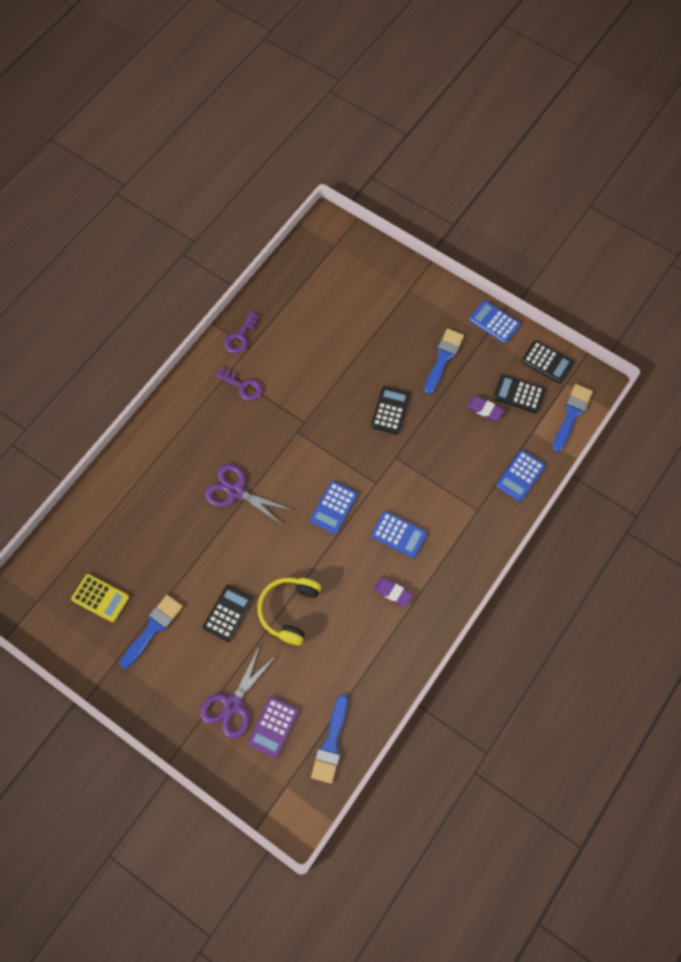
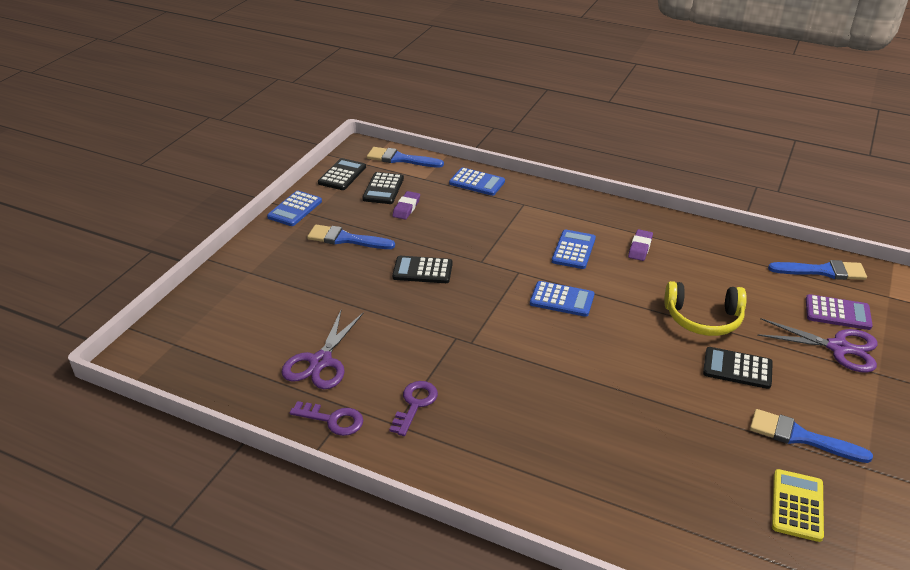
camera: 100 degrees left, 30 degrees down
(235, 491) = (575, 387): purple scissors -> purple scissors (320, 362)

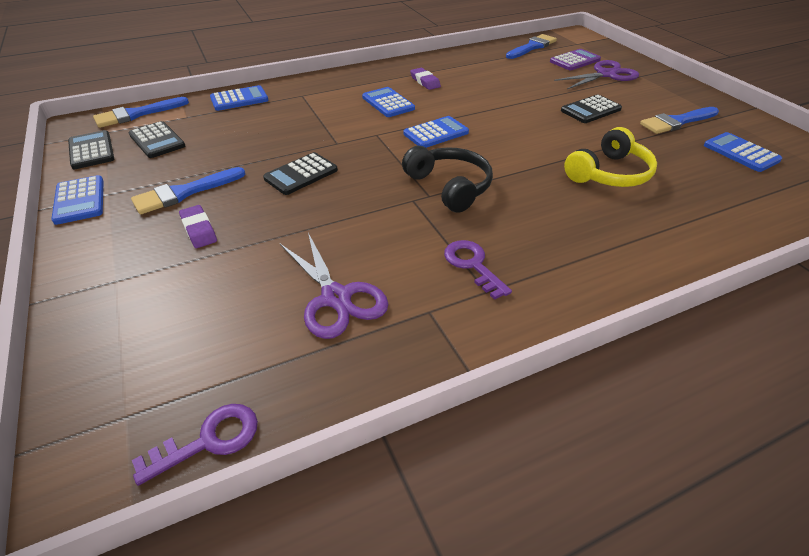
camera: 50 degrees left, 5 degrees up
(333, 420) = (435, 333): purple key -> purple key (208, 440)
(406, 208) = (205, 142): purple eraser -> purple eraser (199, 230)
(495, 346) = (449, 187): none -> black headphones
(703, 318) = (527, 97): yellow headphones -> yellow headphones (609, 173)
(797, 505) = (741, 153): yellow calculator -> blue calculator

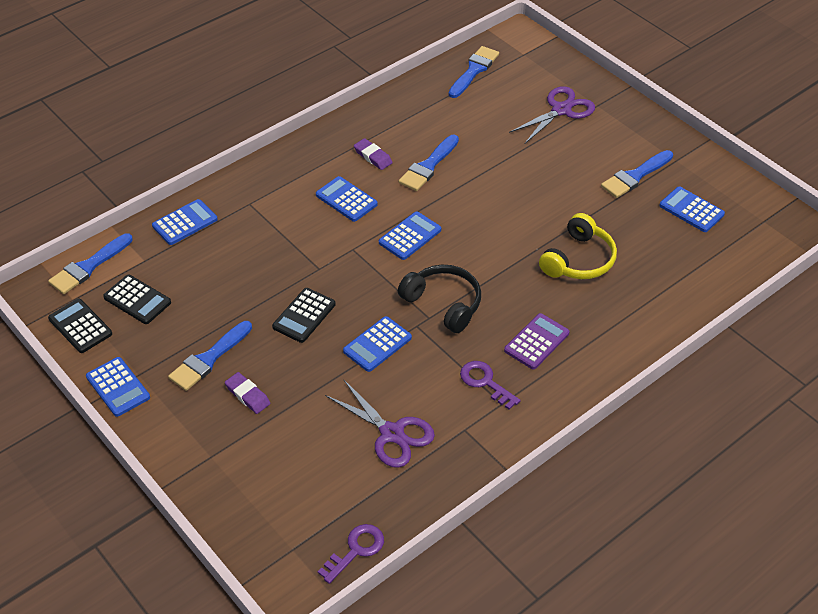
camera: 15 degrees left, 5 degrees up
(363, 209) = (377, 344): none -> blue calculator
(472, 92) = (428, 166): none -> blue brush
(574, 61) = (525, 90): purple calculator -> purple calculator (536, 342)
(590, 110) = (552, 173): black calculator -> none

